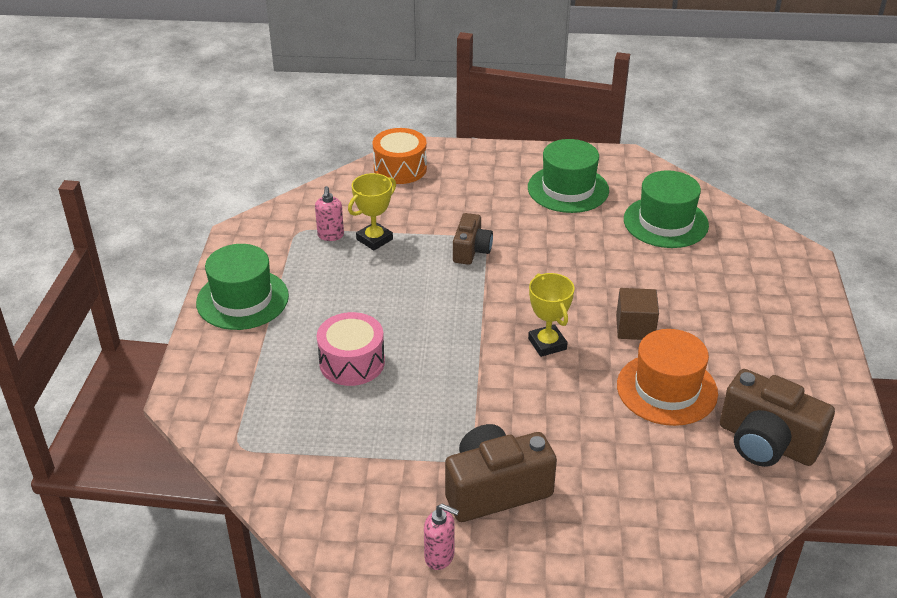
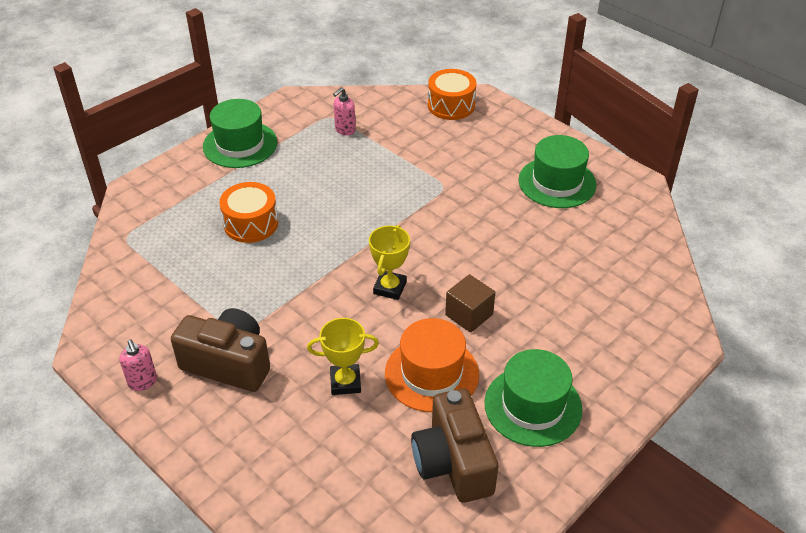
camera: 40 degrees right, 5 degrees up
(352, 362) = (251, 223): pink drum -> orange drum
(374, 239) = (369, 148): yellow trophy -> yellow trophy (345, 382)
(471, 250) = (424, 191): brown camera -> none
(665, 222) = (602, 249): green hat -> green hat (533, 406)

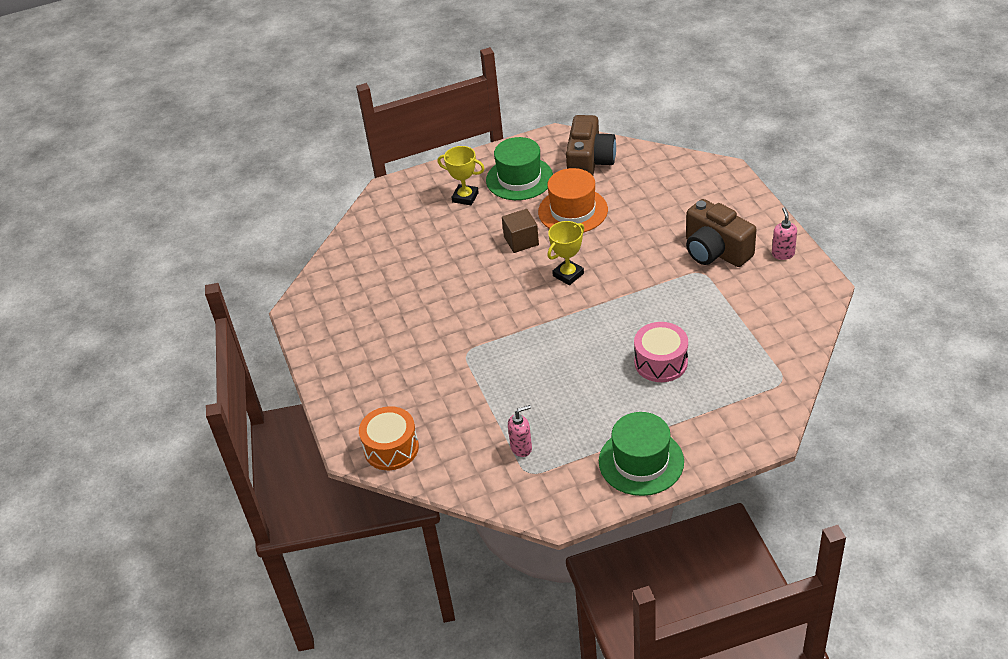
camera: 150 degrees left, 0 degrees up
(251, 223) = (661, 362): orange drum -> pink drum
(345, 382) = (635, 220): yellow trophy -> yellow trophy (465, 197)
(557, 182) = (365, 328): green hat -> none

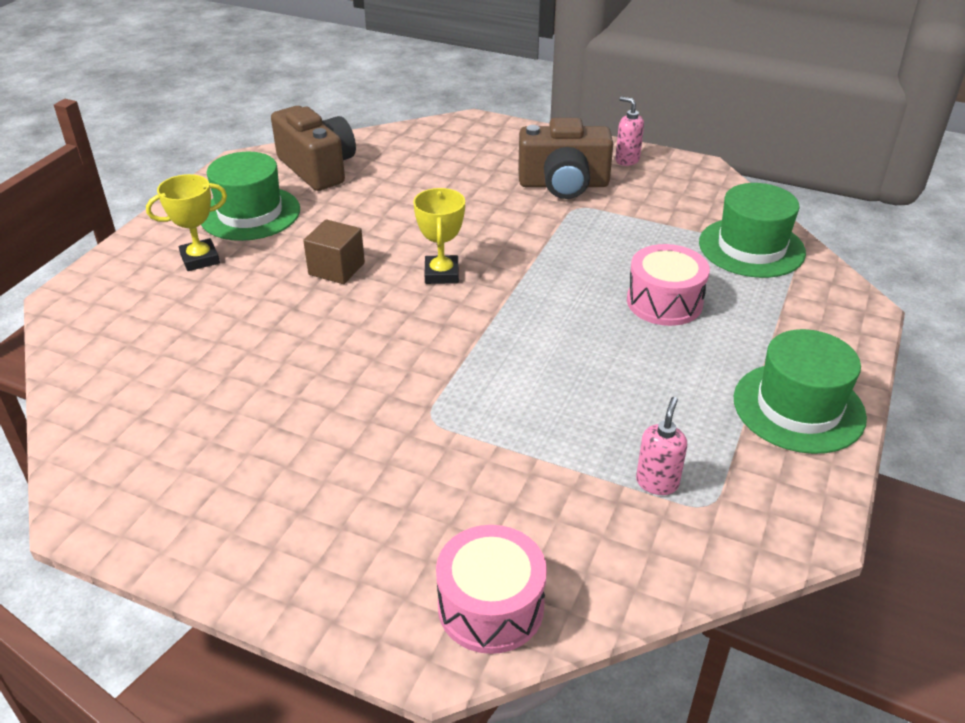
camera: 50 degrees left, 5 degrees down
(391, 448) = (490, 606): orange drum -> pink drum
(573, 211) = (360, 215): orange hat -> none
(765, 360) = (751, 247): none -> green hat

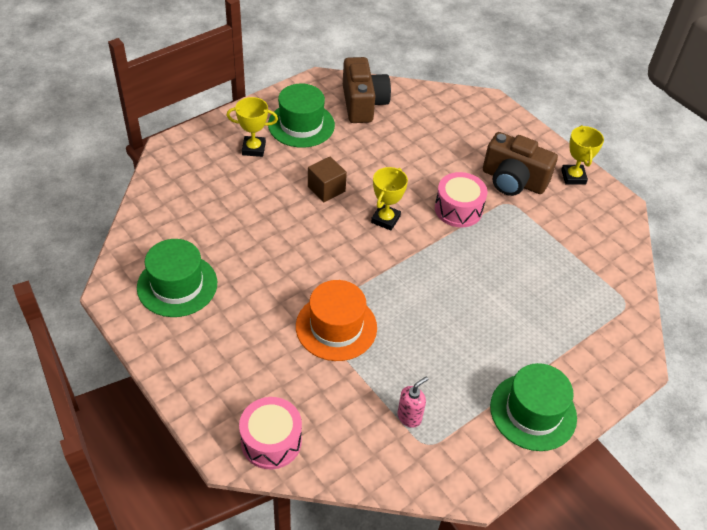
camera: 25 degrees right, 10 degrees up
(471, 417) = (336, 327): none -> orange hat
(627, 160) = (573, 177): pink soap dispenser -> yellow trophy
(664, 302) = (509, 300): pink drum -> pink drum (458, 209)
(751, 247) = (602, 285): green hat -> green hat (177, 285)

